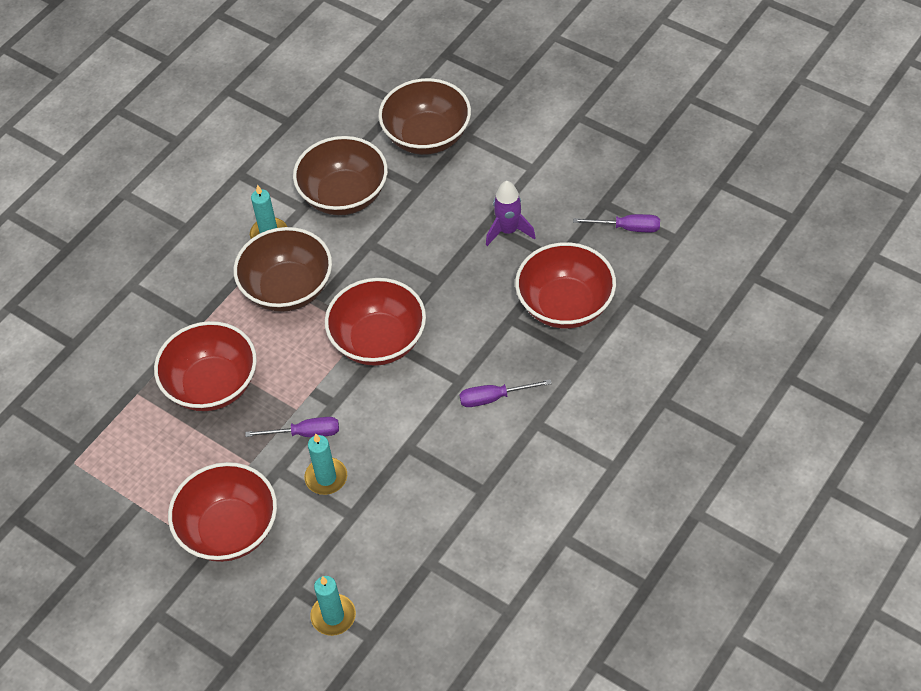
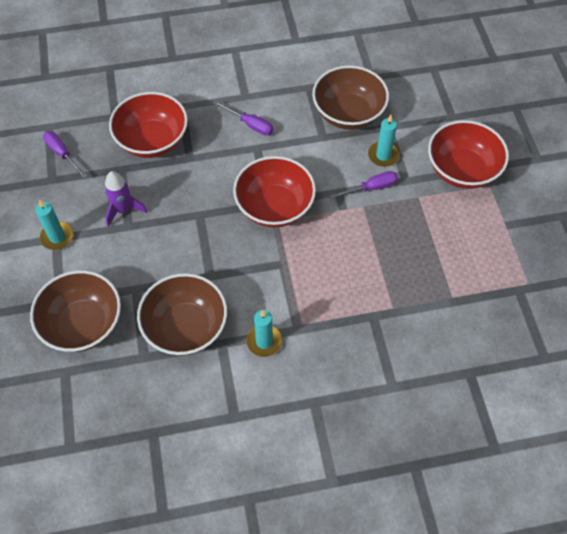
camera: 140 degrees left, 5 degrees up
(212, 385) = (399, 262): red bowl -> none
(288, 288) = (292, 289): brown bowl -> brown bowl (348, 114)
(305, 433) = (371, 188): purple screwdriver -> purple screwdriver turned 120 degrees clockwise
(333, 616) = (443, 90): turquoise candle -> turquoise candle (57, 237)

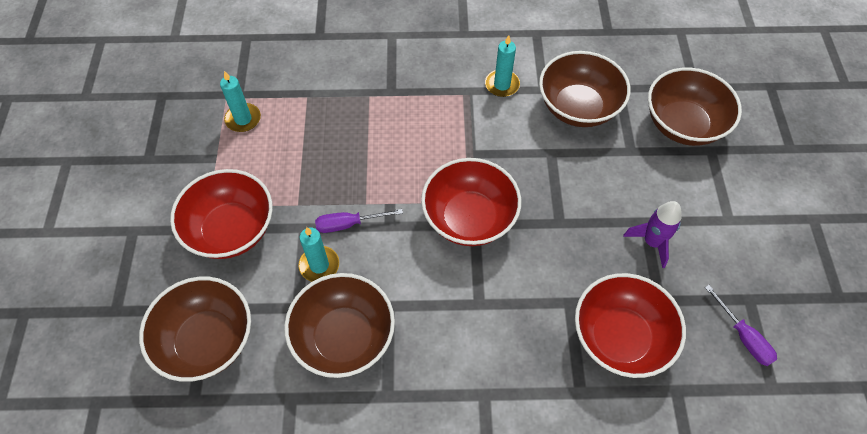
camera: 170 degrees left, 0 degrees up
(57, 237) = (727, 220): turquoise candle -> turquoise candle (243, 119)
(250, 125) = (483, 342): purple screwdriver -> none
(441, 99) = (207, 341): none -> brown bowl

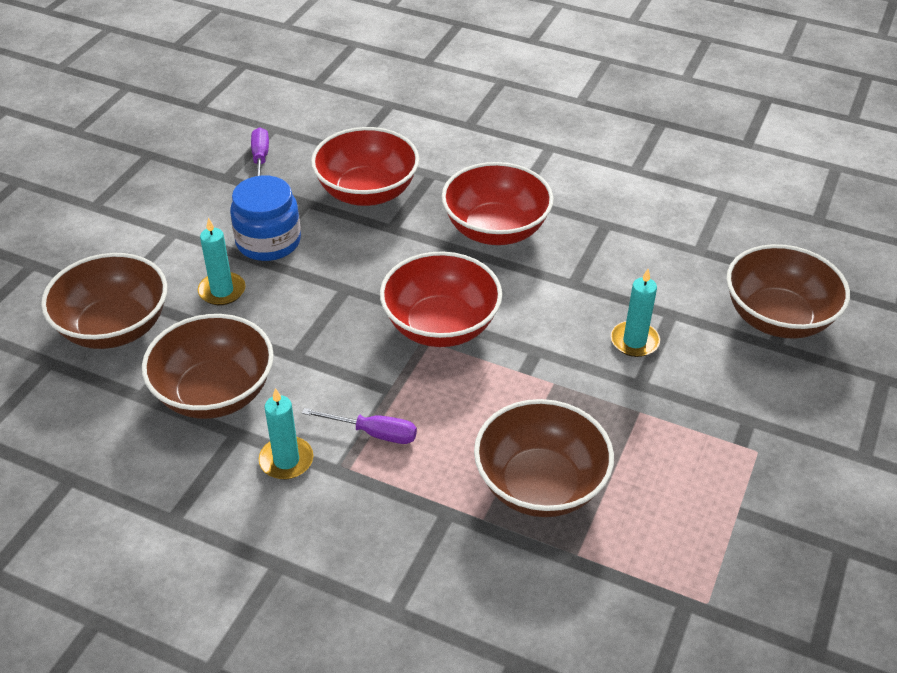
camera: 155 degrees left, 15 degrees down
(231, 230) = (732, 413): red bowl -> red bowl (495, 229)
(243, 119) = (686, 555): turquoise candle -> turquoise candle (222, 291)
(344, 337) = (630, 275): brown bowl -> brown bowl (540, 485)
(349, 224) = (584, 368): purple screwdriver -> purple screwdriver (373, 433)
(652, 242) = (268, 242): purple rocket -> blue jar

